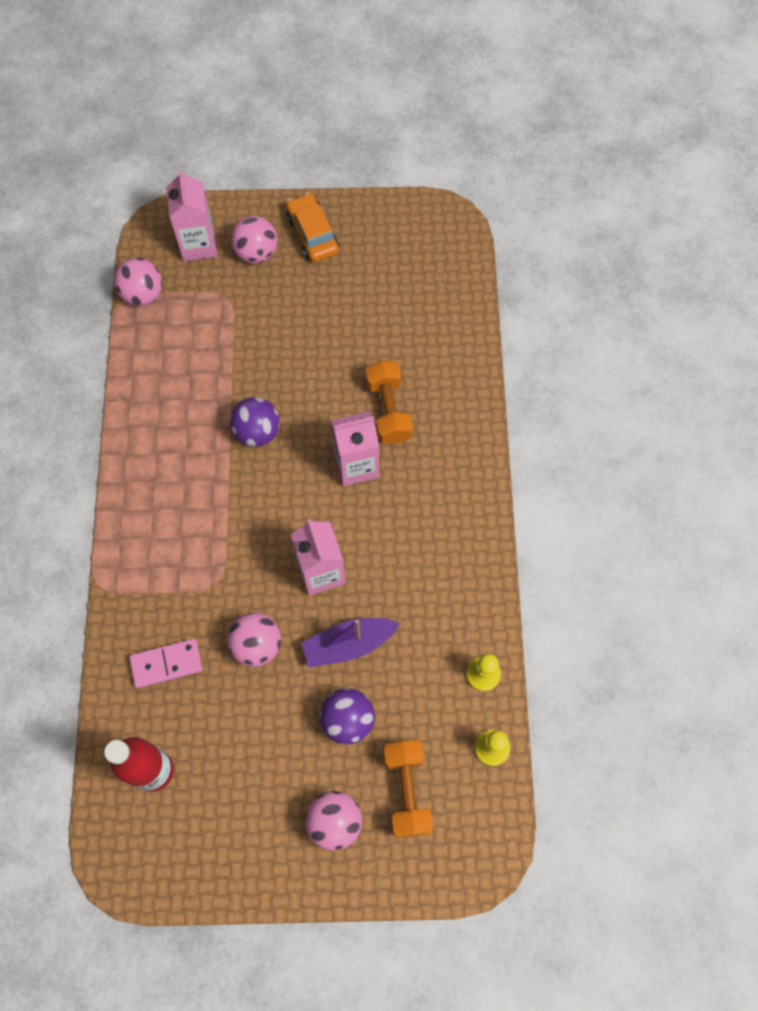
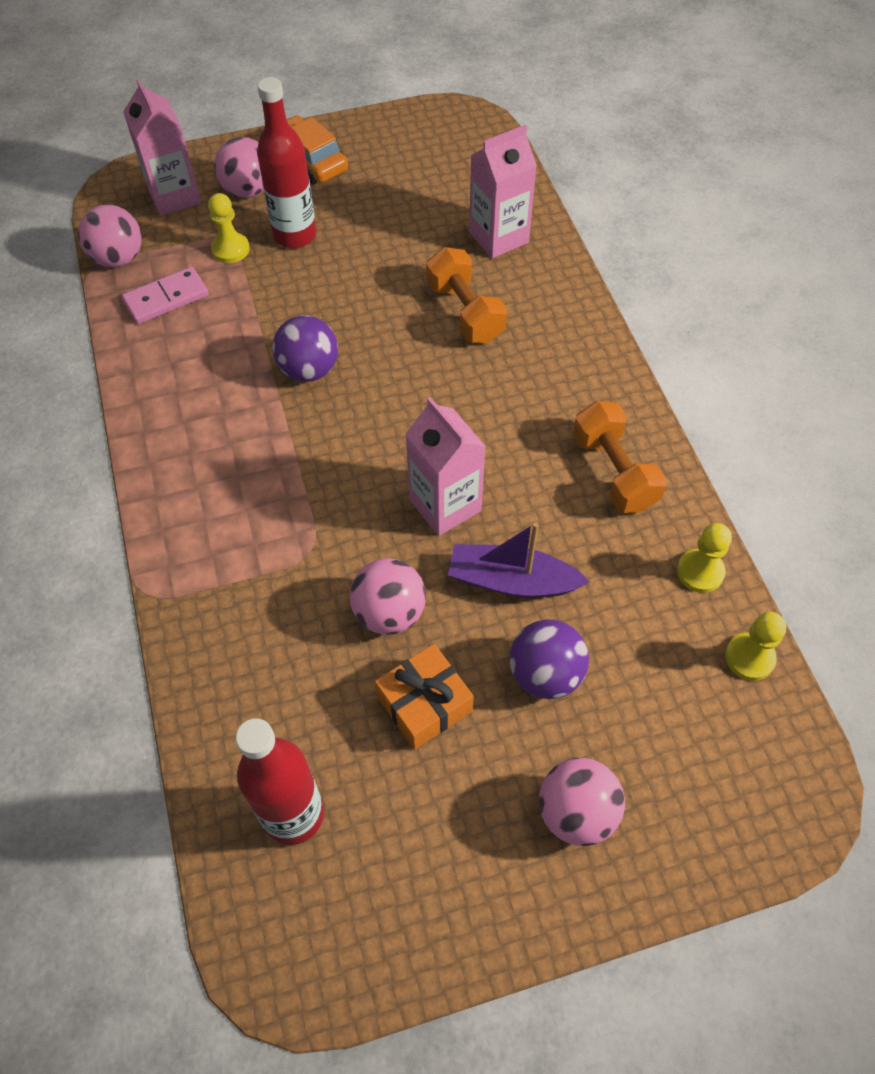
camera: 15 degrees left, 10 degrees down
(166, 664) = (271, 668): pink domino -> pink domino (166, 298)
(228, 307) = (230, 249): none -> yellow pawn
(260, 718) = (424, 704): none -> orange gift
(280, 305) = (295, 235): none -> red bottle
(348, 644) = (512, 581): purple boat -> purple boat turned 45 degrees clockwise
(356, 465) = (446, 378): pink carton -> pink carton (498, 237)
(407, 790) = (660, 742): orange dumbbell -> orange dumbbell (614, 472)

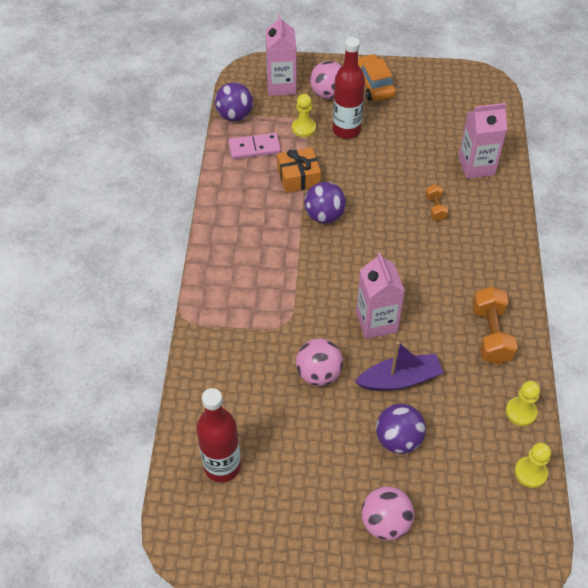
camera: 20 degrees right, 5 degrees down
(118, 258) = (234, 116): pink ball -> purple ball
(424, 704) = (319, 432): orange gift -> orange gift (298, 177)
(465, 312) = (435, 208): orange dumbbell -> orange dumbbell, size x0.55
(512, 581) = (400, 379): purple boat -> purple boat turned 135 degrees clockwise

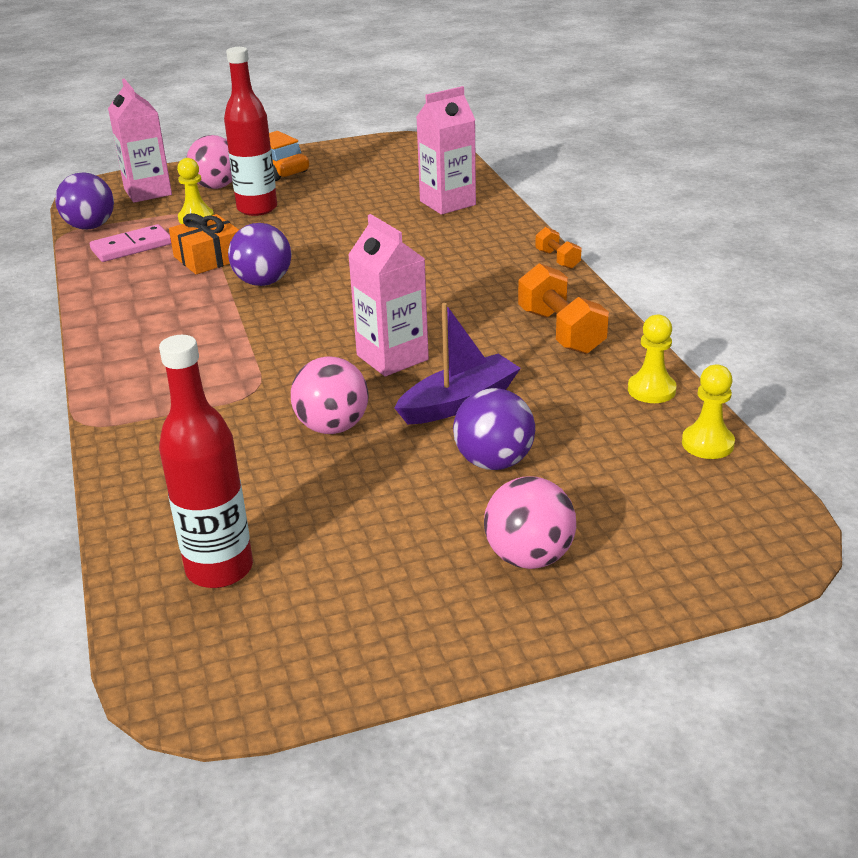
camera: 20 degrees left, 20 degrees down
(435, 208) = (415, 245): orange dumbbell -> orange dumbbell (557, 259)

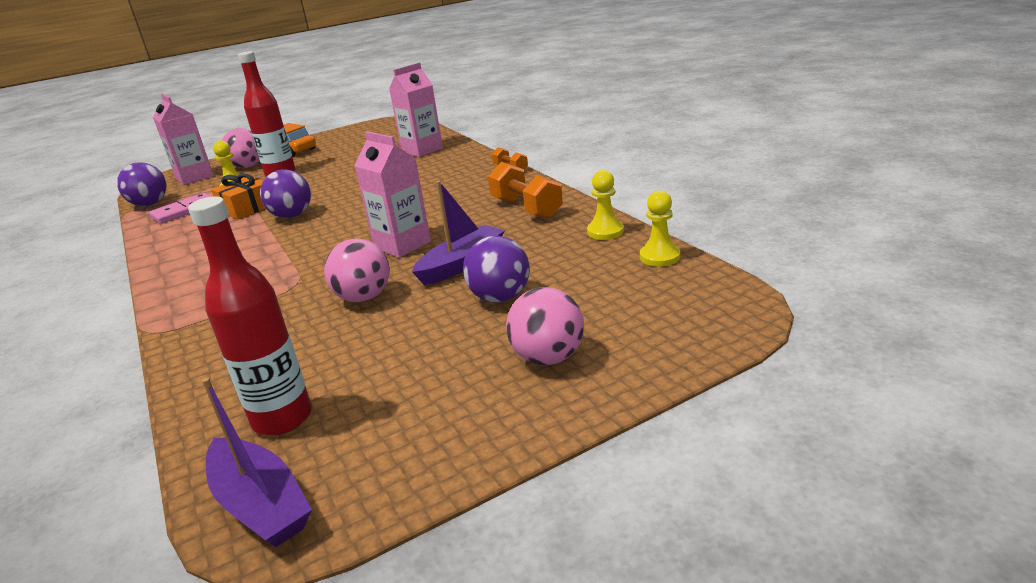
camera: 10 degrees left, 5 degrees down
(186, 664) = (261, 504): none -> purple boat

